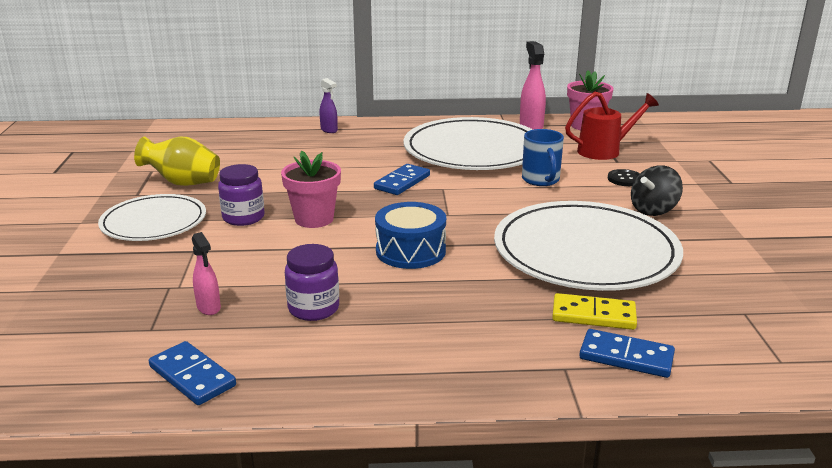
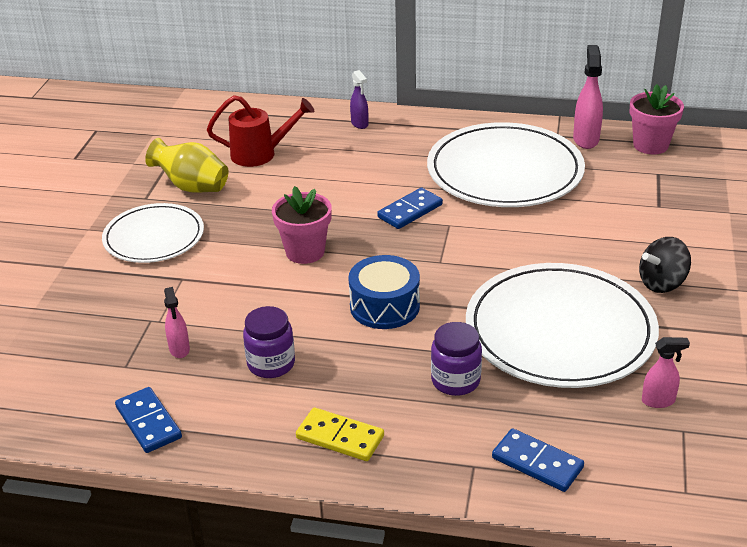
camera: 15 degrees right, 10 degrees up
(243, 218) = (238, 242): purple jar -> purple jar (455, 381)
(541, 180) = (559, 225): blue mug -> none
(593, 315) = (529, 410): yellow domino -> yellow domino (340, 437)
(604, 151) = (652, 188): red watering can -> red watering can (260, 154)
(624, 179) = (653, 234): black button -> none
(707, 293) = (658, 401): none -> pink spray bottle

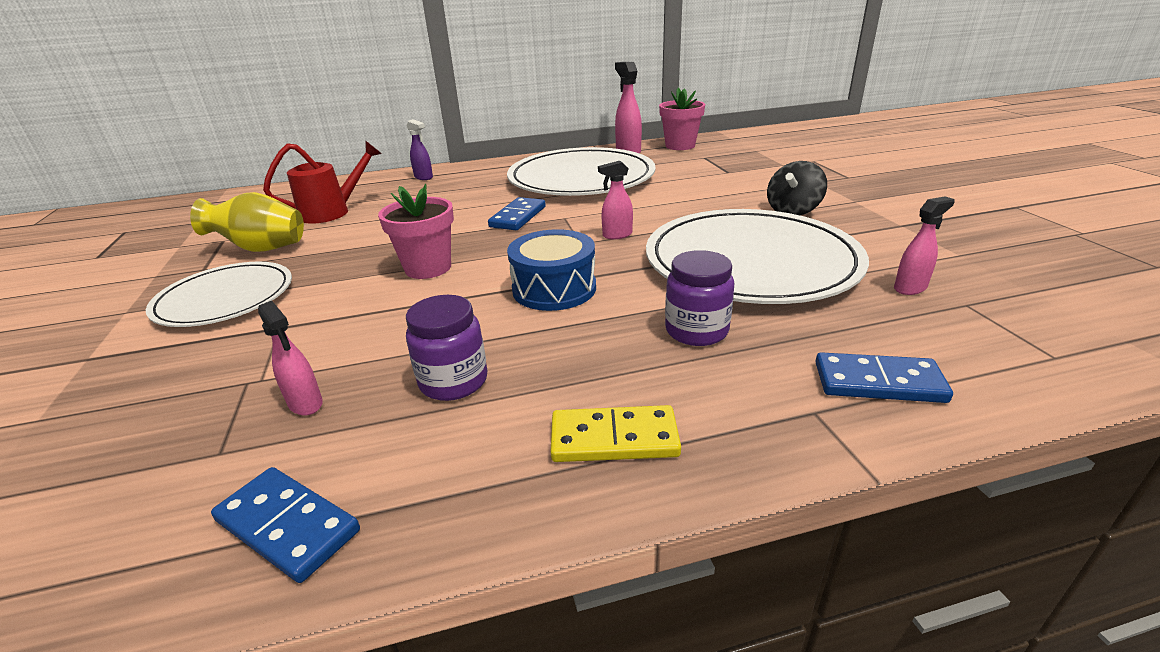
camera: 25 degrees left, 5 degrees down
(476, 263) = (617, 235): none -> pink spray bottle

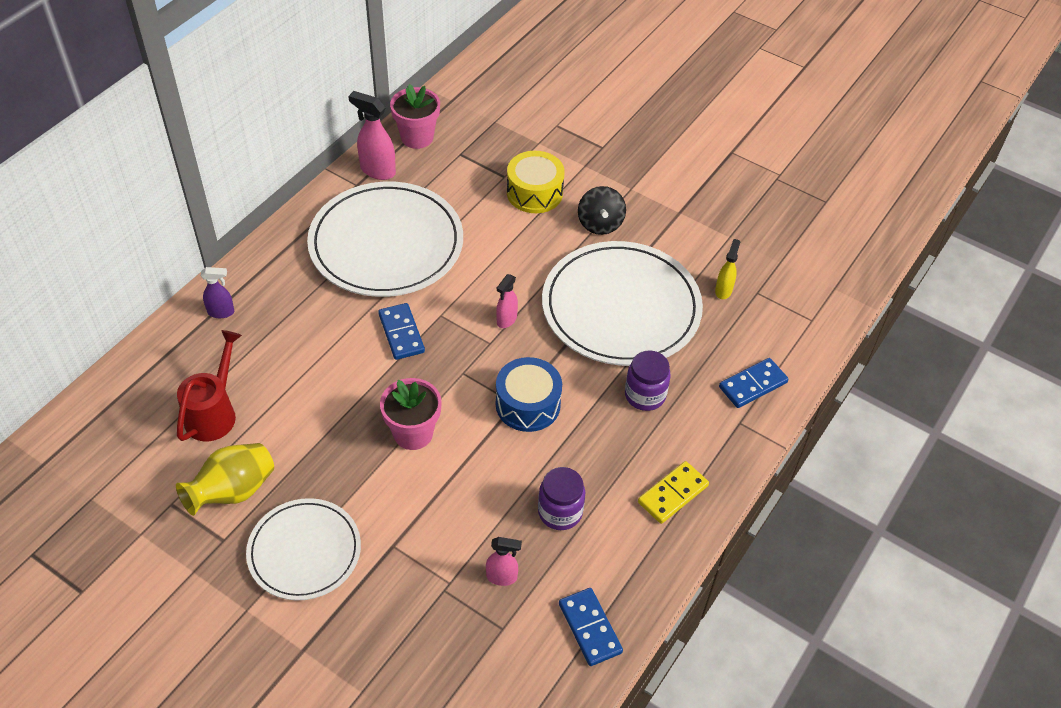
camera: 45 degrees left, 20 degrees up
(288, 525) = (590, 628): blue domino -> blue domino turned 75 degrees clockwise
(745, 183) = (534, 193): none -> yellow drum
(910, 288) = (723, 290): pink spray bottle -> yellow spray bottle

